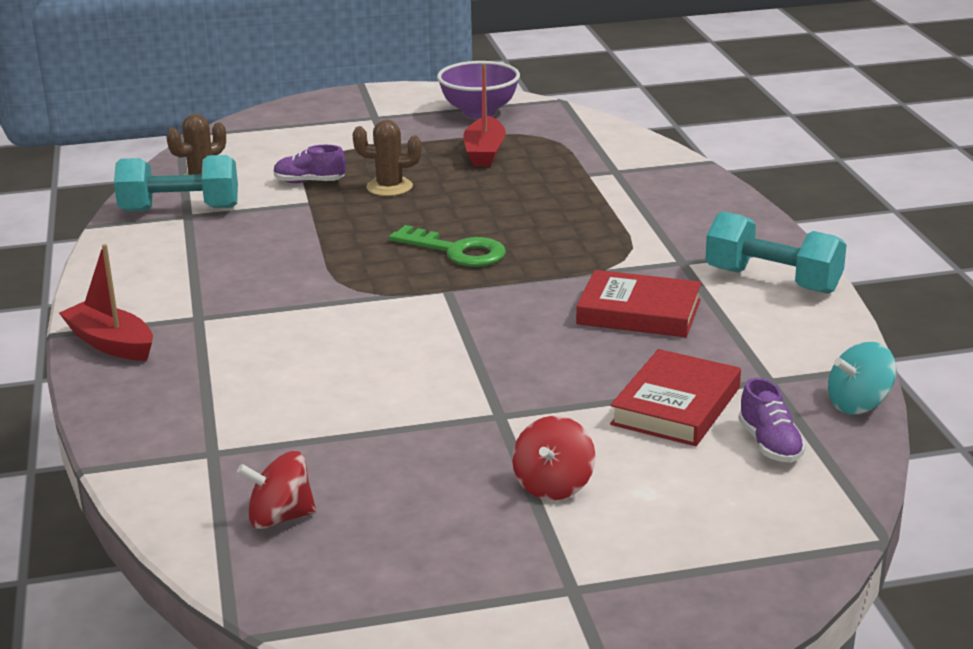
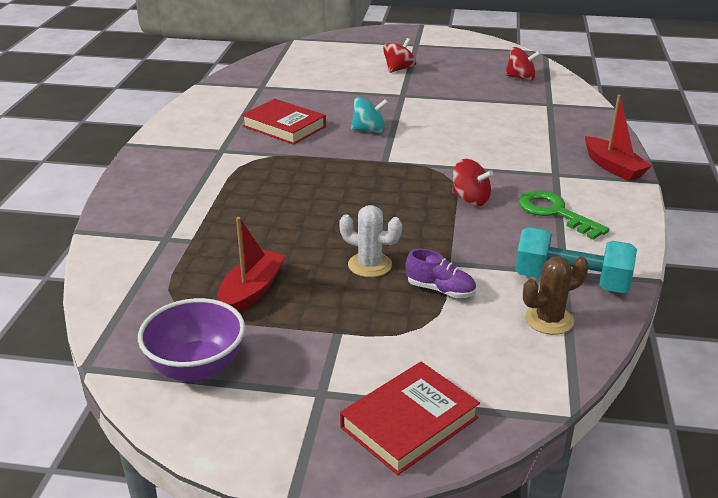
camera: 160 degrees left, 5 degrees up
(308, 264) = (470, 199): none -> red spinning top
(389, 187) = (370, 265): brown cactus -> white cactus
(456, 251) = (358, 187): green key -> green key (555, 212)
(676, 406) = (317, 84): red book -> red book (409, 422)
(770, 444) = (294, 66): purple shoe -> none
(773, 280) = (187, 129): turquoise dumbbell -> none
(858, 404) = (237, 72): turquoise spinning top -> turquoise spinning top (369, 130)

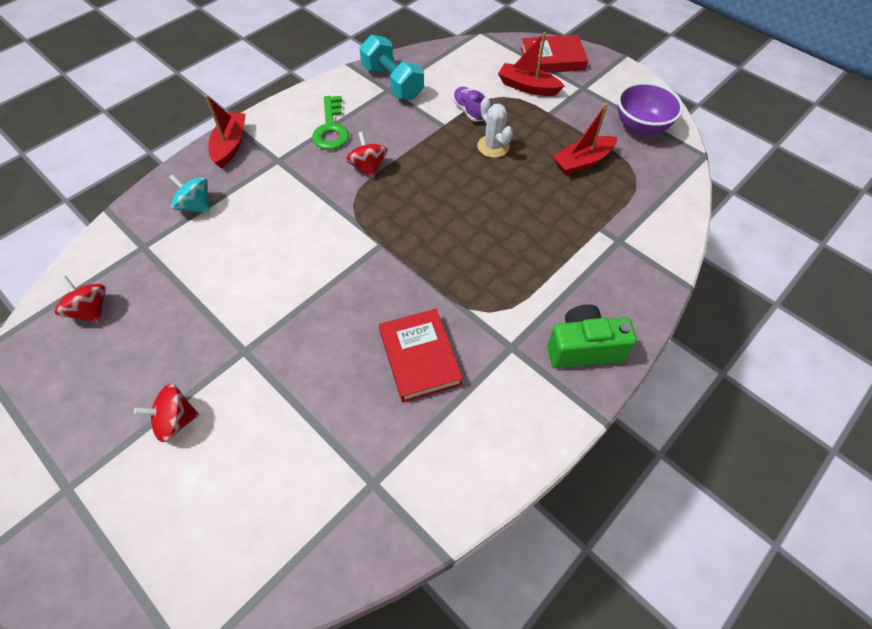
camera: 145 degrees left, 25 degrees up
(162, 167) = (583, 348): none -> green camera
(369, 130) = (347, 300): turquoise spinning top -> turquoise spinning top (196, 206)
(401, 355) = (527, 87): none -> red boat
(549, 320) = (433, 70): brown cactus -> none

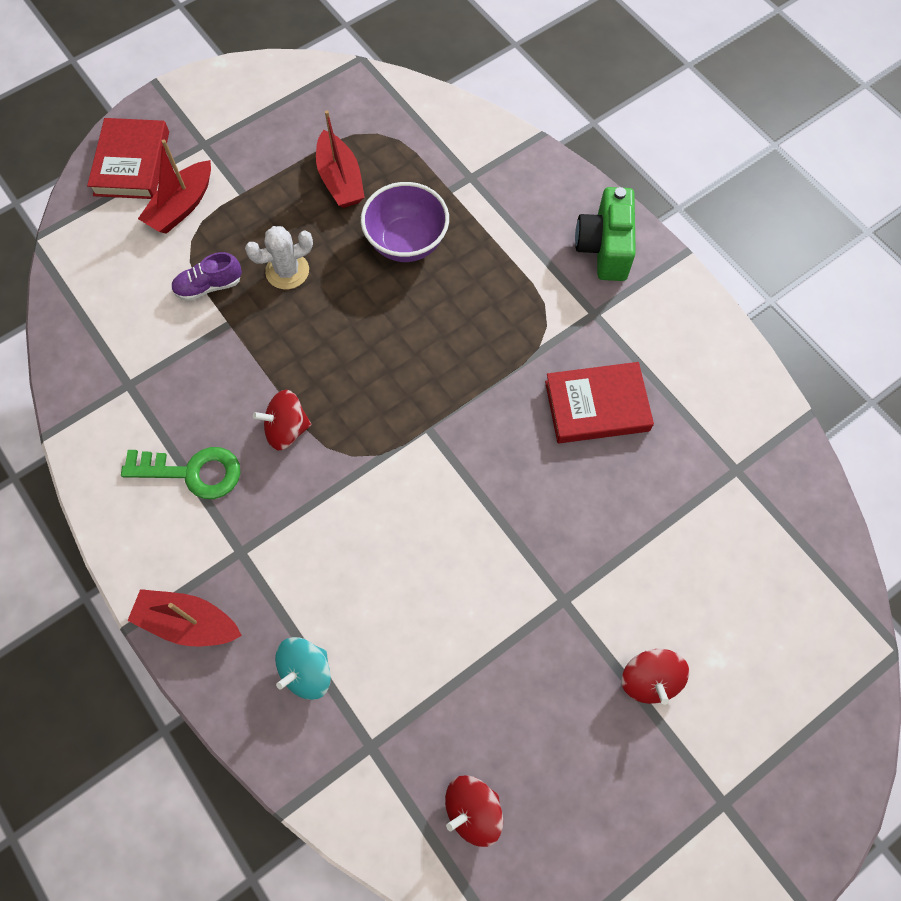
camera: 80 degrees left, 10 degrees up
(392, 83) = (115, 376): turquoise dumbbell -> none
(640, 127) = (297, 104): purple bowl -> purple bowl (406, 242)

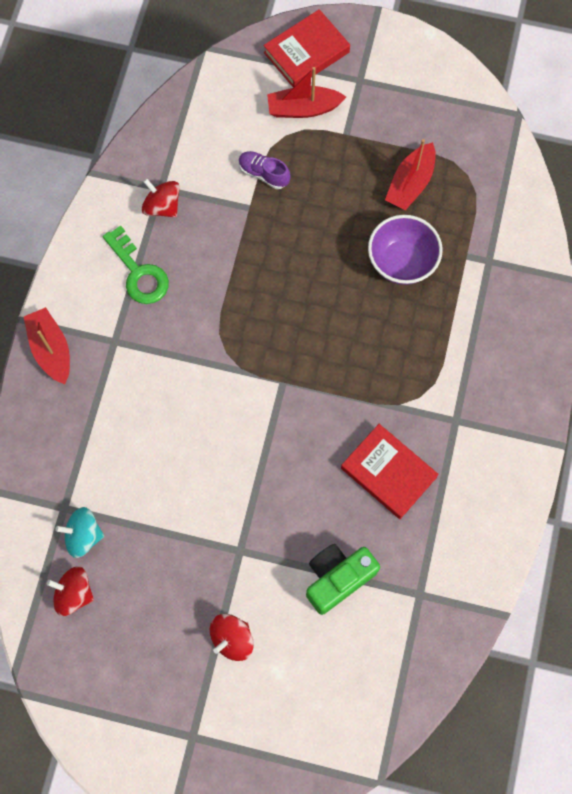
camera: 50 degrees right, 5 degrees up
(286, 429) = (210, 301): red spinning top -> red spinning top (162, 206)
(287, 271) = (315, 209): white cactus -> none
(306, 672) = (76, 438): turquoise spinning top -> turquoise spinning top (83, 535)
(604, 248) = (513, 389): green camera -> green camera (337, 578)

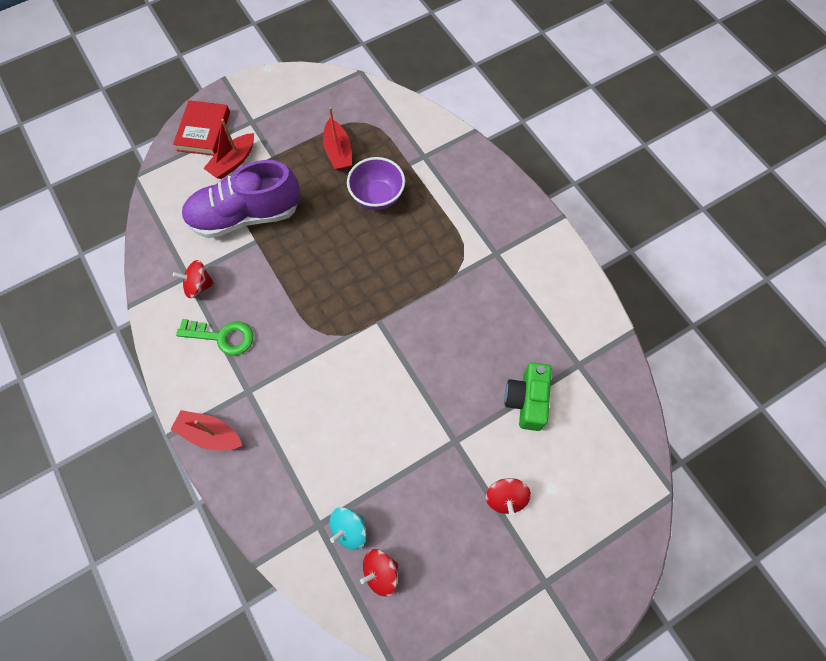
camera: 45 degrees left, 5 degrees down
(263, 174) = (245, 216): purple shoe -> purple shoe, size x2.50
(388, 473) = (491, 315): red book -> none

